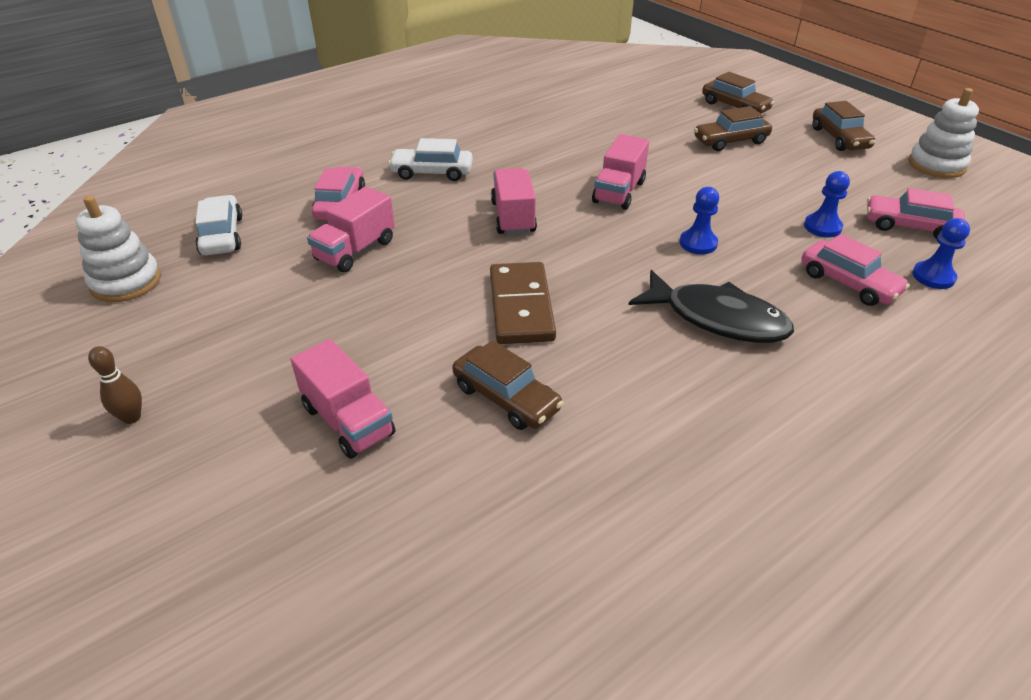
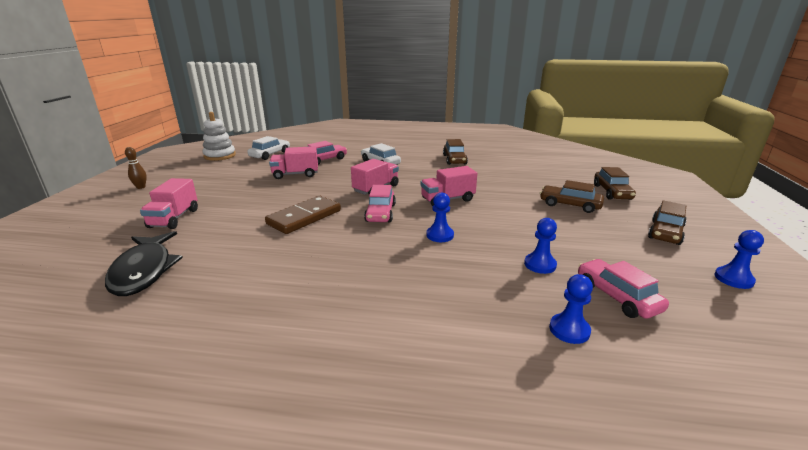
camera: 45 degrees right, 15 degrees down
(506, 398) = (226, 241): brown car -> brown car (454, 159)
(717, 318) = (373, 267): black fish -> black fish (144, 270)
(848, 283) = (491, 297): pink car -> pink car (380, 213)
(936, 165) = (733, 279): white stacking toy -> blue pawn

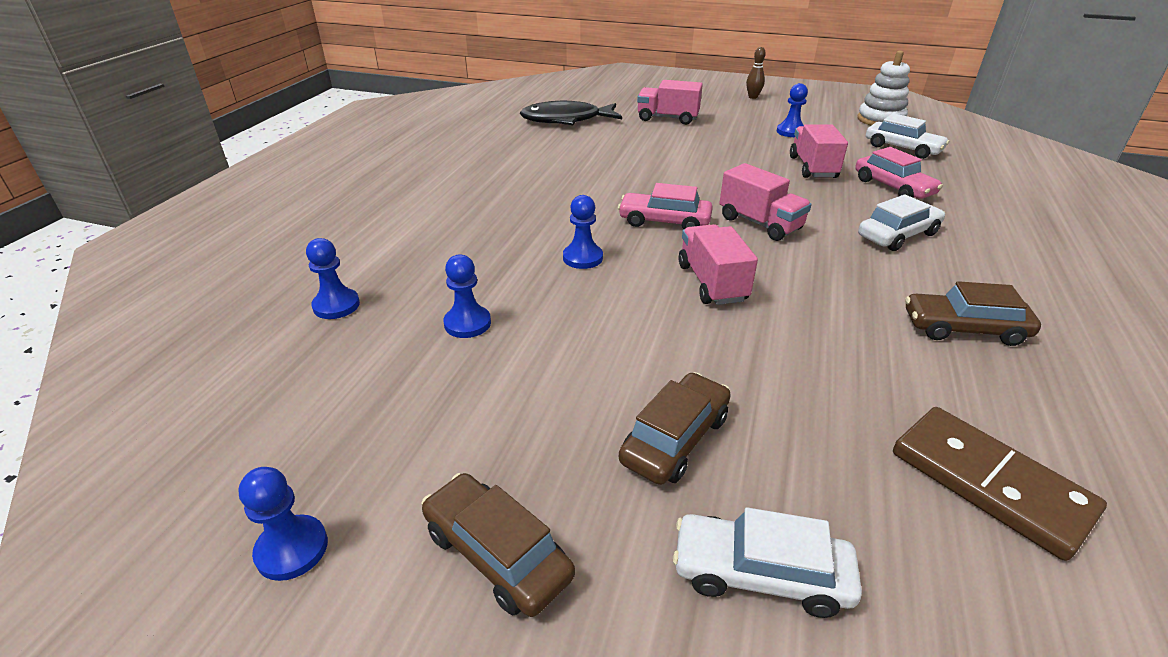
camera: 100 degrees right, 10 degrees up
(230, 178) = (790, 132): none -> blue pawn
(304, 217) = (659, 175): brown domino -> brown domino (989, 483)
(612, 192) = (760, 574): brown car -> white car
(617, 296) = (358, 367): pink car -> none

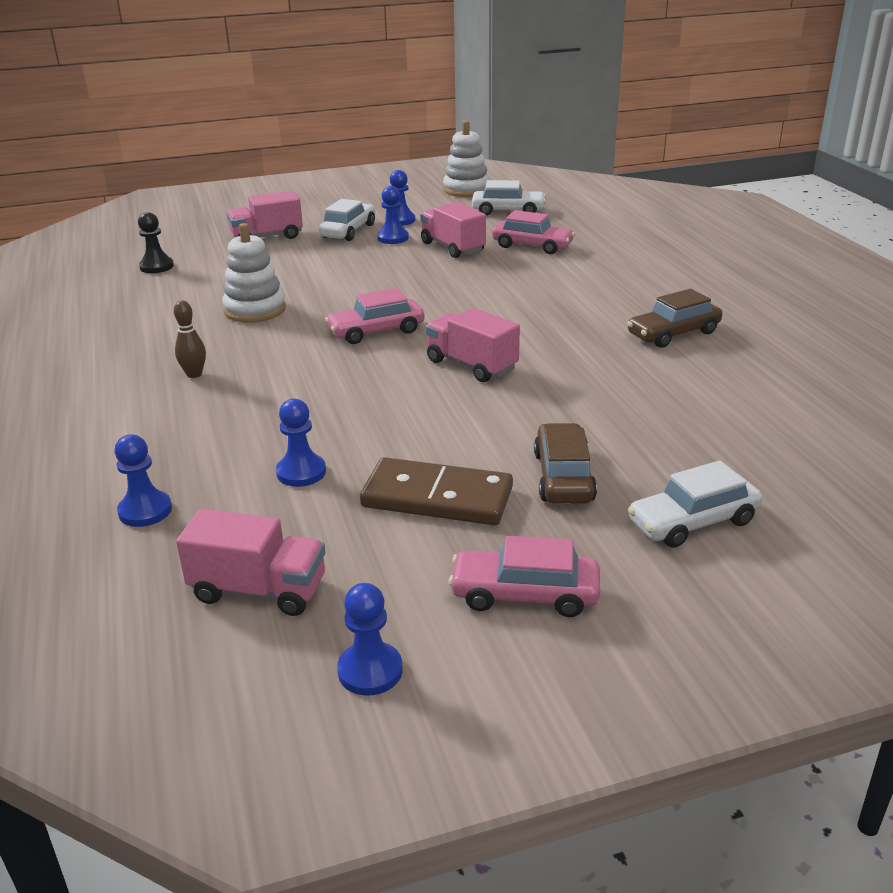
camera: 35 degrees left, 5 degrees down
(497, 553) = (525, 594): brown car -> pink car
(566, 120) = (156, 266): black fish -> black pawn
(582, 258) = (339, 385): blue pawn -> blue pawn (393, 238)
(593, 173) = (255, 310): none -> white stacking toy
(753, 97) = (328, 195): brown bowling pin -> brown bowling pin (194, 374)
(760, 223) = (459, 307): pink truck -> pink truck (259, 590)
(898, 235) = (571, 283): white car -> white car (348, 231)
(989, 483) = (765, 418): brown domino -> brown domino (437, 497)

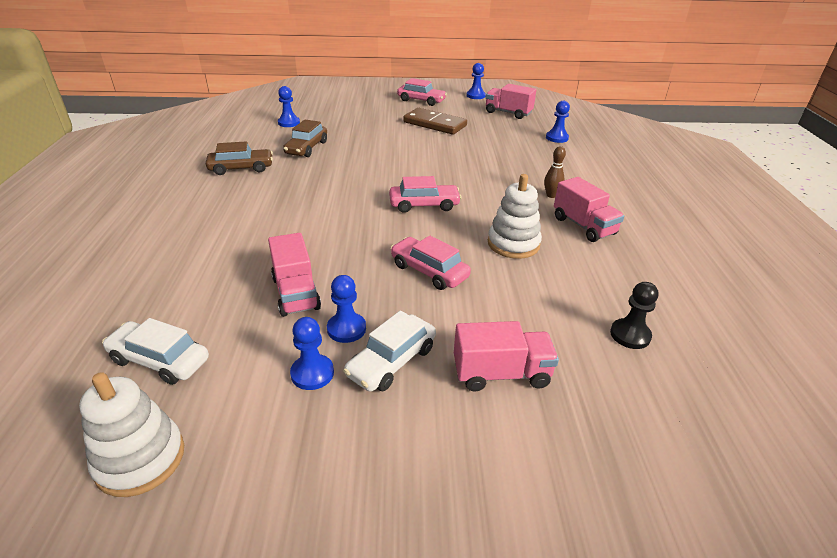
camera: 165 degrees left, 5 degrees up
(301, 472) = (489, 140): blue pawn -> blue pawn (289, 123)
(471, 365) = (379, 171): pink truck -> pink truck (583, 226)
(532, 246) = (218, 276): pink car -> pink car (429, 271)
(563, 477) = (379, 122): brown car -> brown car (306, 148)
(693, 522) = (348, 105): white car -> none

